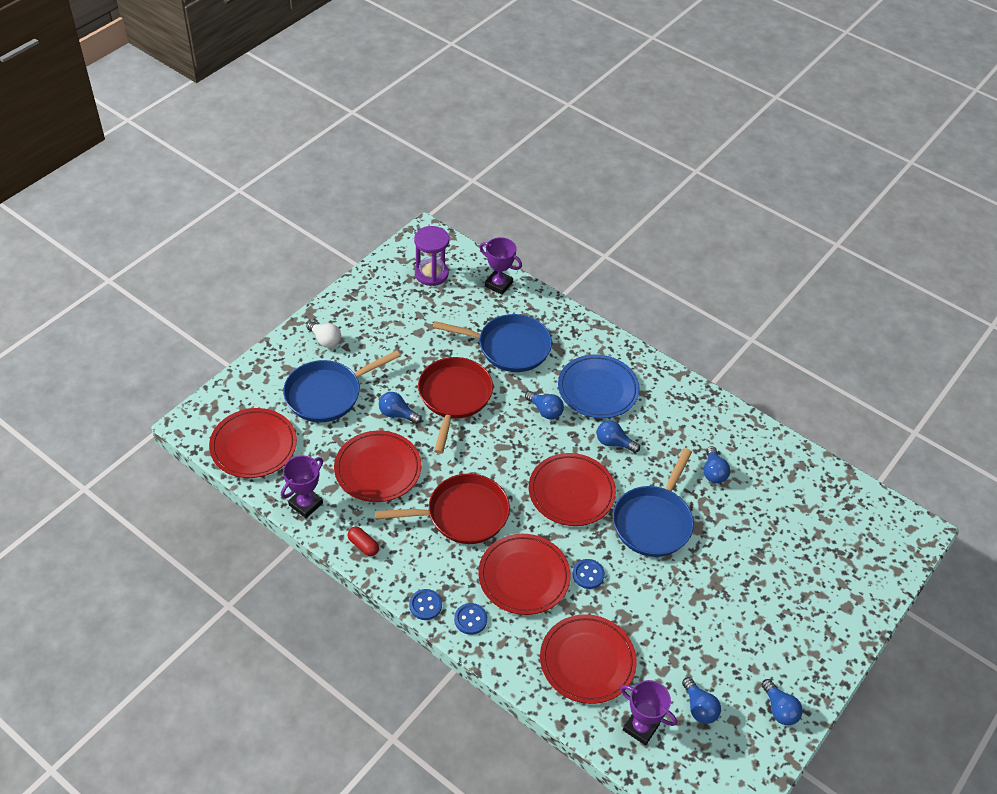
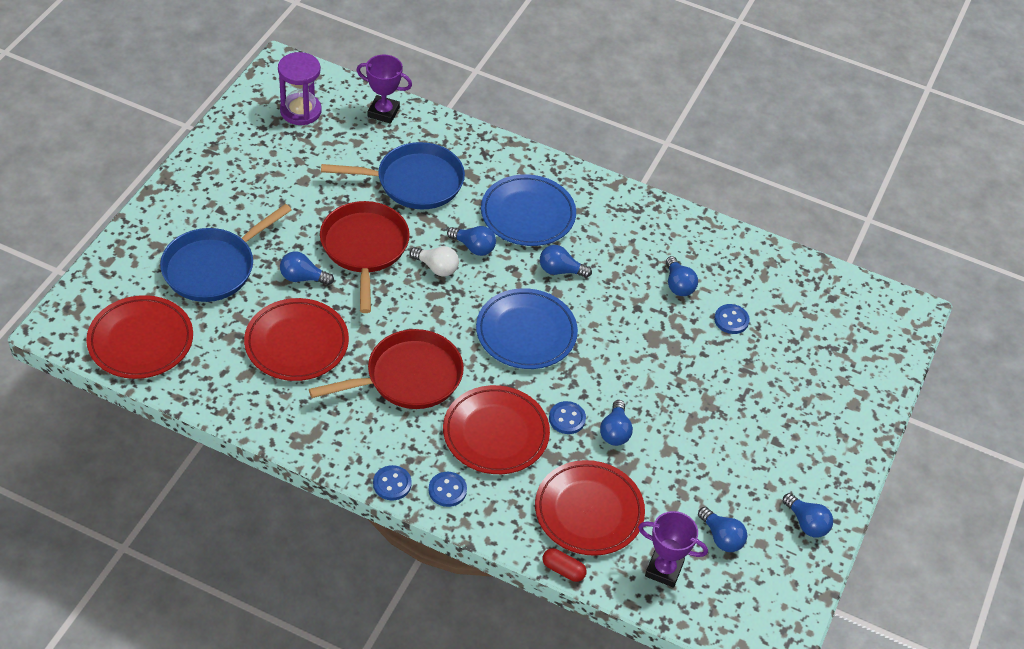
camera: 15 degrees left, 0 degrees up
(305, 504) = (222, 396): purple trophy -> none
(325, 340) = (193, 206): white light bulb -> white light bulb (436, 268)
(363, 545) = (302, 431): red capsule -> red capsule (563, 570)
(571, 492) = (526, 332): red plate -> blue plate
(627, 594) = (615, 432): none -> blue light bulb
(653, 521) = (625, 349): blue pan -> none
(753, 511) = (731, 320): none -> blue button

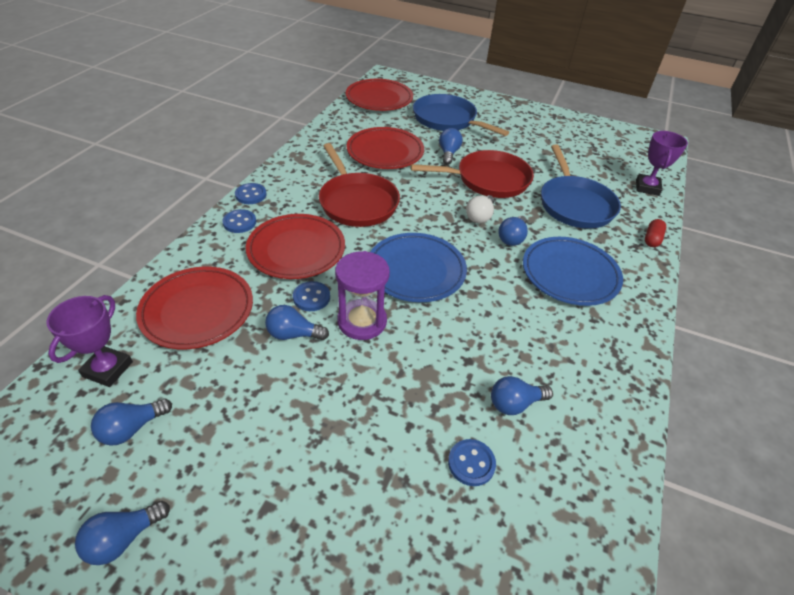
camera: 90 degrees right, 5 degrees down
(300, 111) = (619, 149): purple hourglass -> purple hourglass (362, 321)
(560, 270) = (503, 297): blue light bulb -> none
(563, 570) = (136, 291): red capsule -> red capsule (652, 239)

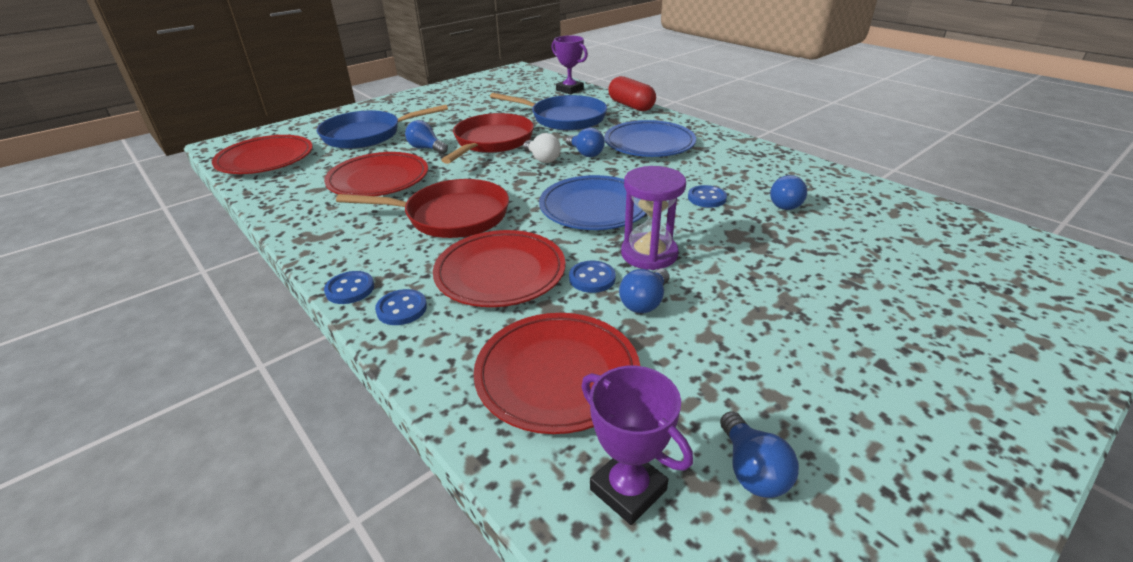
camera: 60 degrees left, 10 degrees down
(123, 538) = (926, 495): blue light bulb -> none
(471, 463) = (842, 238): blue button -> blue button (706, 198)
(652, 239) = (631, 106): red capsule -> red capsule, size x1.78

